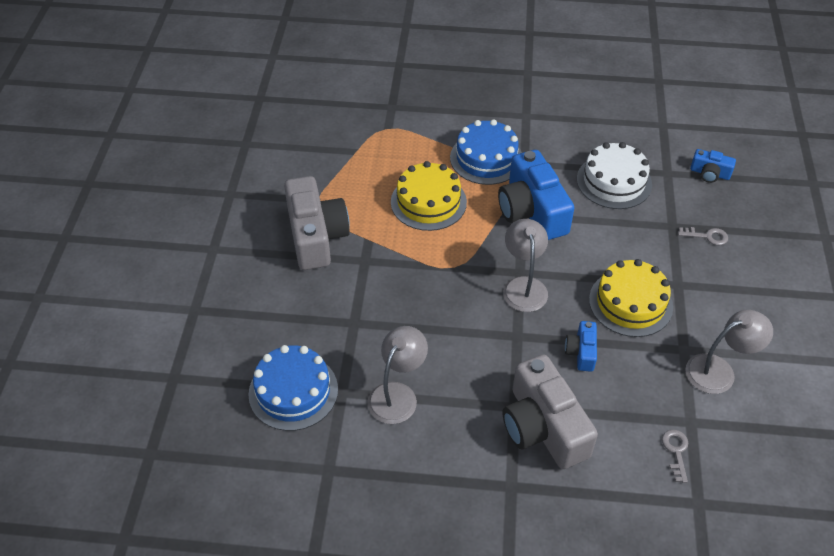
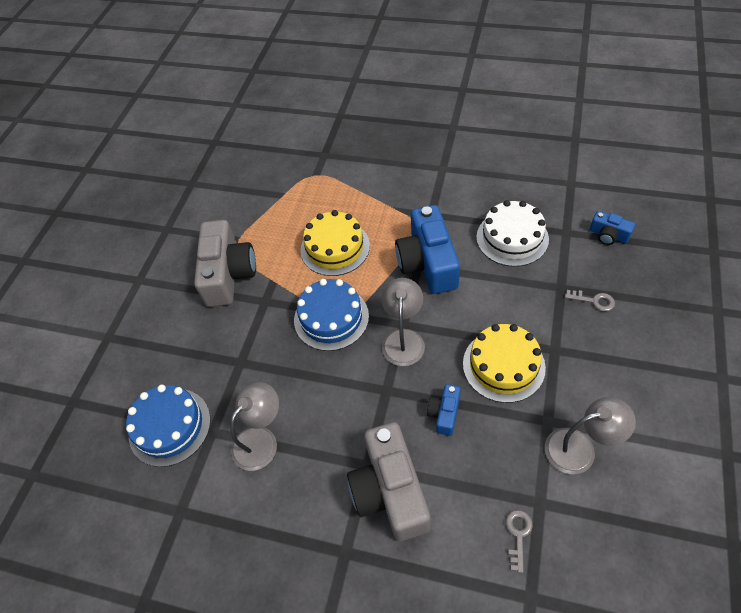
camera: 15 degrees right, 5 degrees up
(486, 158) = (397, 208): blue cake -> blue cake (331, 318)

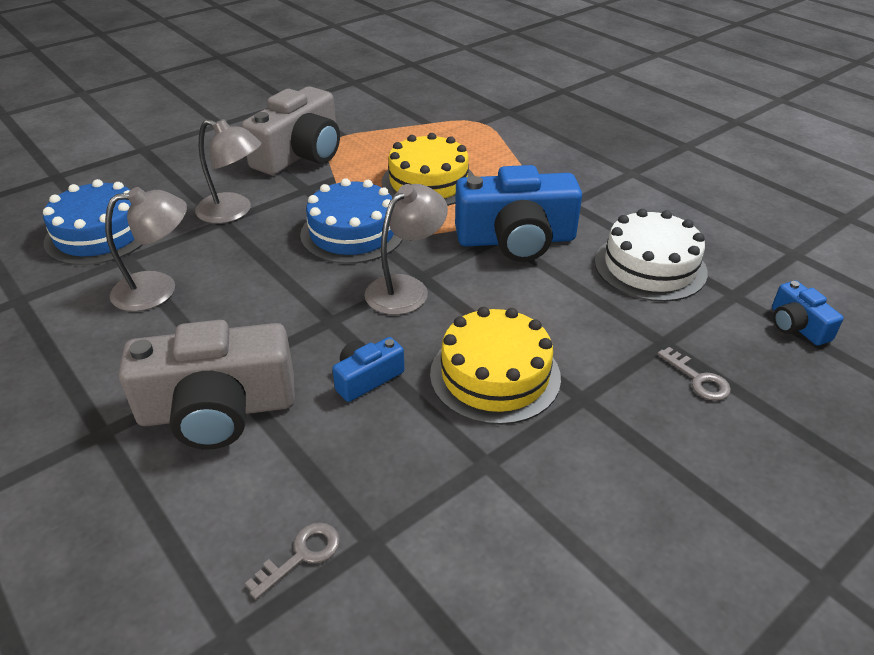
camera: 30 degrees right, 15 degrees down
(390, 490) = (218, 410): grey camera -> grey camera turned 120 degrees counterclockwise
(428, 262) = (516, 239): blue camera -> blue camera turned 120 degrees counterclockwise
(580, 448) = (496, 519): grey lamp -> grey lamp (233, 212)

